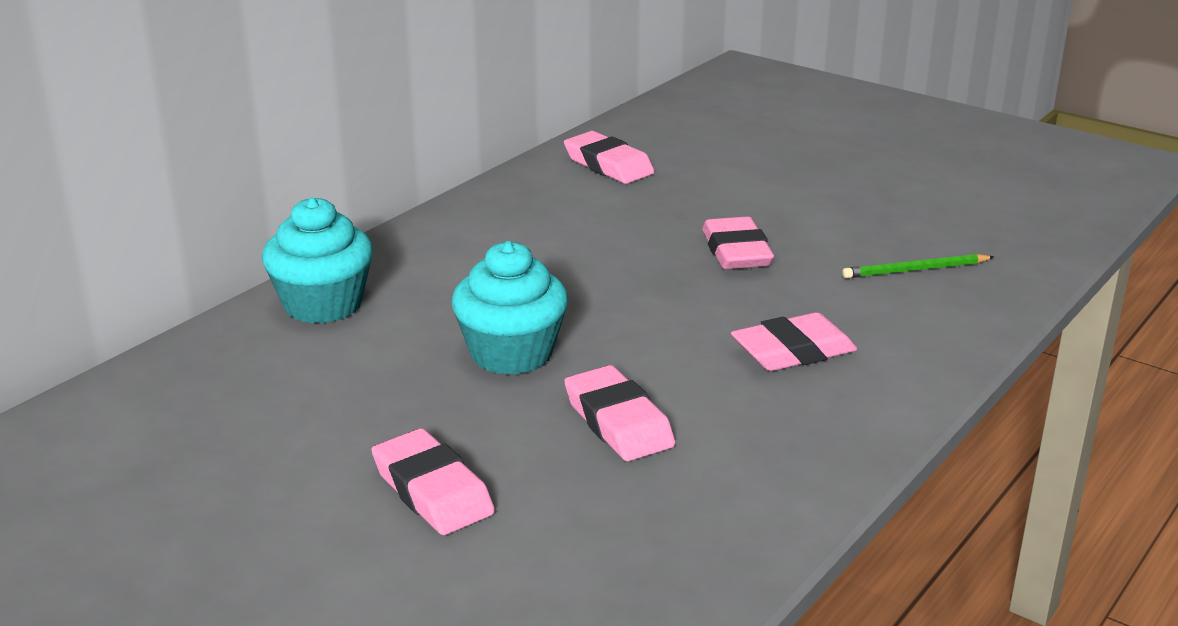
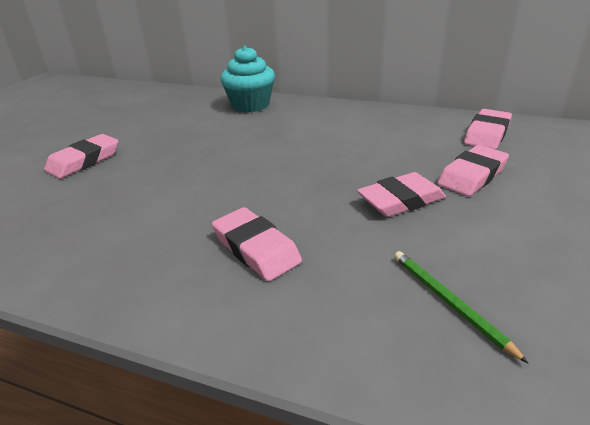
camera: 75 degrees right, 5 degrees up
(511, 353) = (218, 153): turquoise cupcake -> none
(618, 422) = (148, 196): pink eraser -> pink eraser (472, 175)

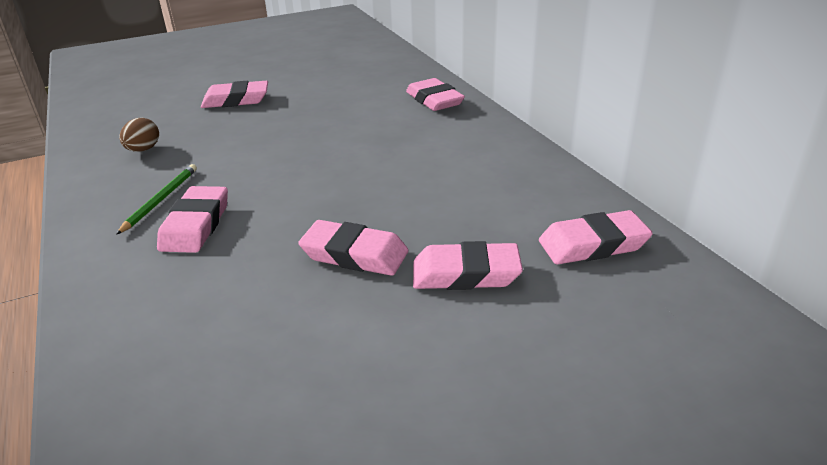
camera: 45 degrees right, 0 degrees up
(70, 230) = (143, 150): none -> brown egg
(250, 105) = (434, 100): turquoise cupcake -> pink eraser
(449, 302) = (211, 346): green pencil -> green pencil (161, 200)

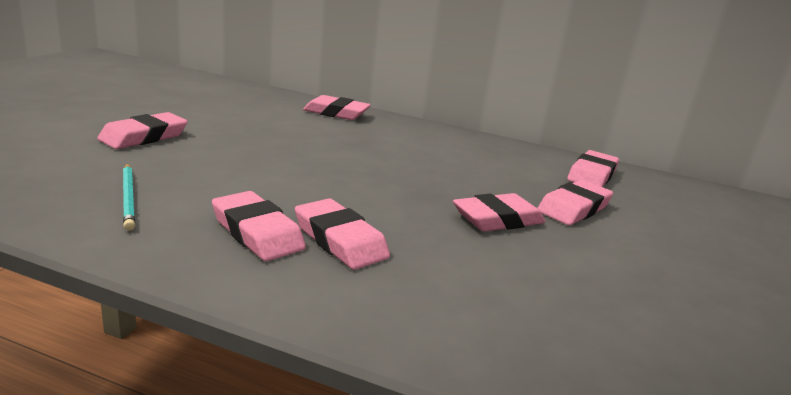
camera: 50 degrees left, 10 degrees down
(143, 150) = (129, 198): brown egg -> turquoise pencil
(161, 200) = (257, 232): green pencil -> pink eraser

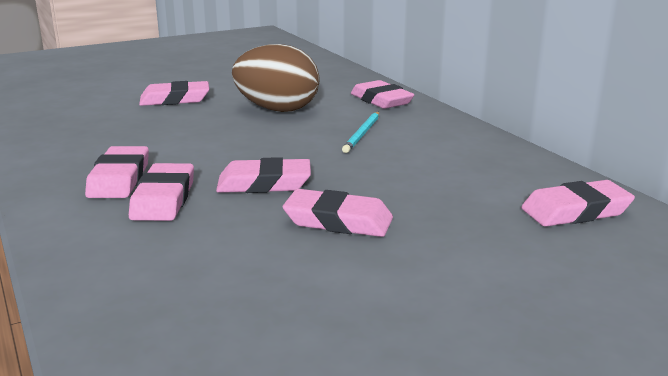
camera: 45 degrees right, 0 degrees up
(129, 198) = (88, 139): turquoise pencil -> turquoise pencil (362, 134)
(269, 133) = (277, 109): none -> brown egg
(574, 208) = (456, 235): pink eraser -> pink eraser (264, 183)

